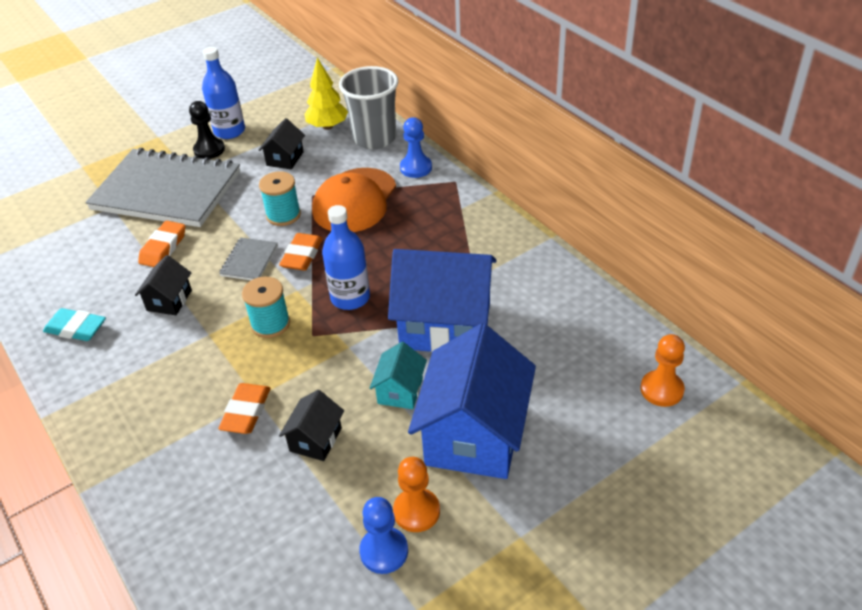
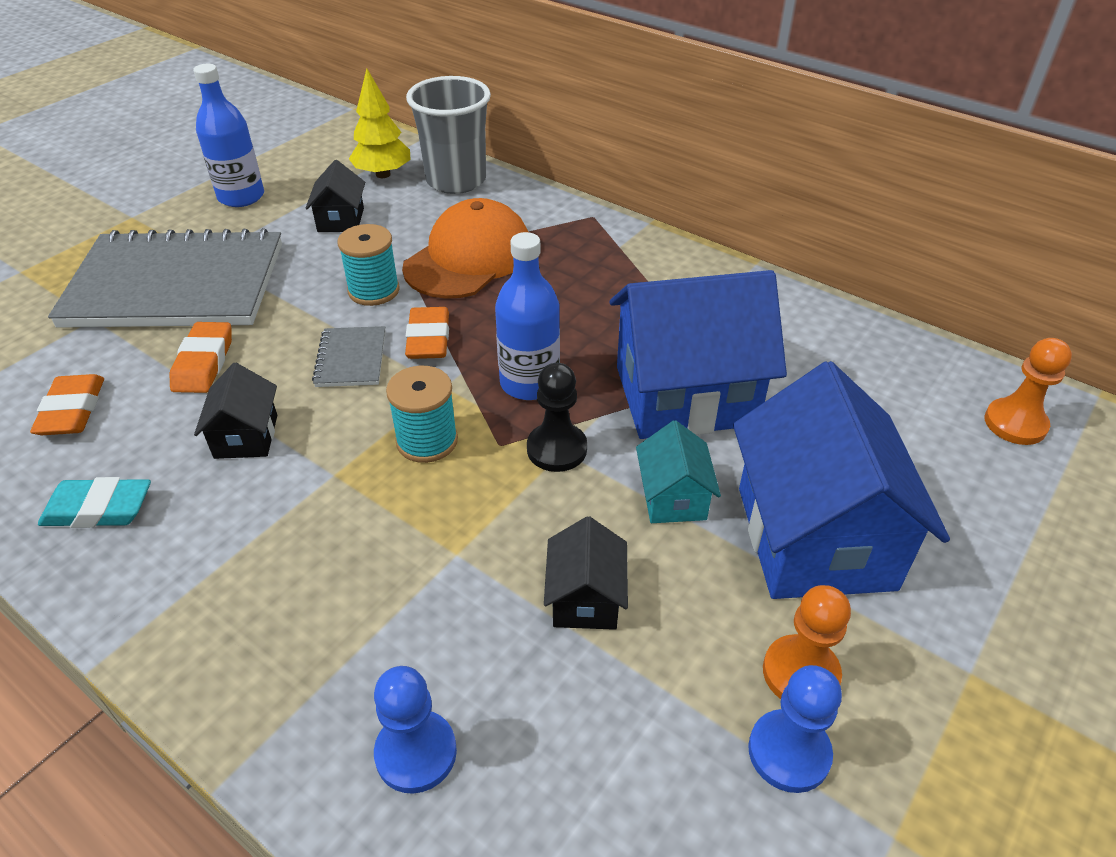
camera: 20 degrees left, 0 degrees up
(209, 150) = (220, 223): black pawn -> black pawn (557, 449)
(246, 412) = (452, 580): orange eraser -> orange eraser (72, 411)
(355, 201) = (469, 258): orange cap -> orange cap turned 150 degrees counterclockwise
(416, 168) = (531, 207): blue pawn -> blue pawn (416, 753)

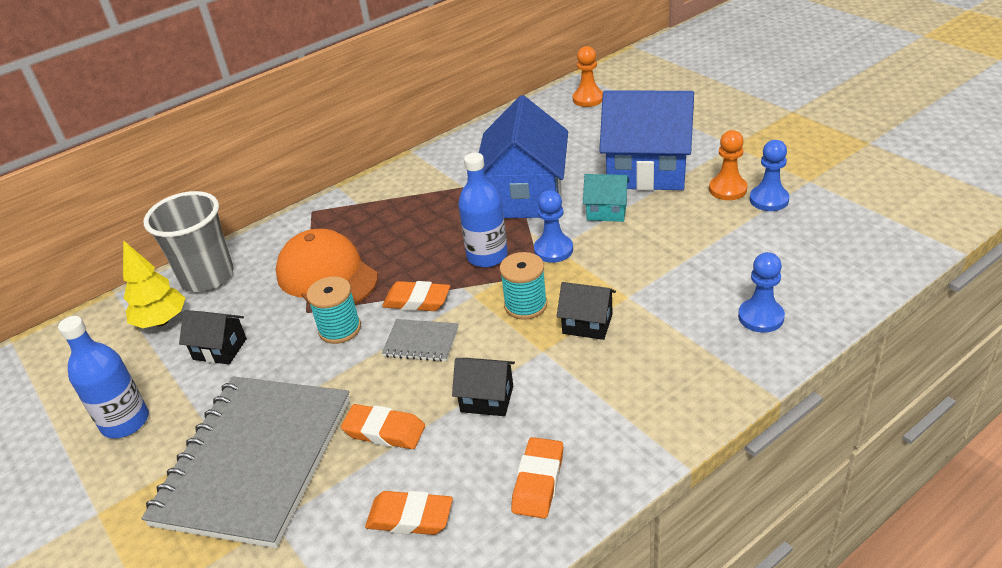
camera: 70 degrees left, 5 degrees down
(98, 509) = (538, 481): turquoise eraser -> orange eraser
(557, 449) = (553, 250): black pawn -> blue pawn
(585, 598) = (671, 250): black house -> black house (587, 324)

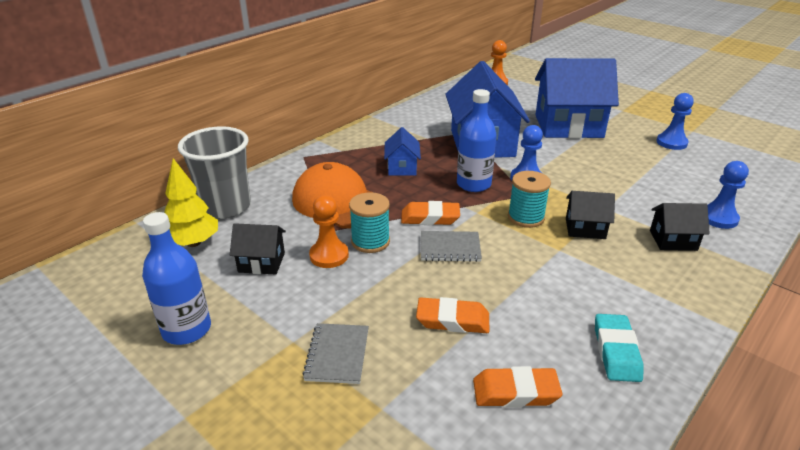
camera: 15 degrees left, 5 degrees down
(255, 461) = (337, 355): grey notebook -> grey notebook, size x0.40
(415, 230) = (402, 167): none -> blue house
(487, 399) = (532, 288): black house -> black house (673, 240)
(538, 481) = (616, 351): orange eraser -> turquoise eraser
(606, 211) = (553, 152): turquoise house -> none
(727, 189) = (637, 137): orange pawn -> orange pawn (329, 255)

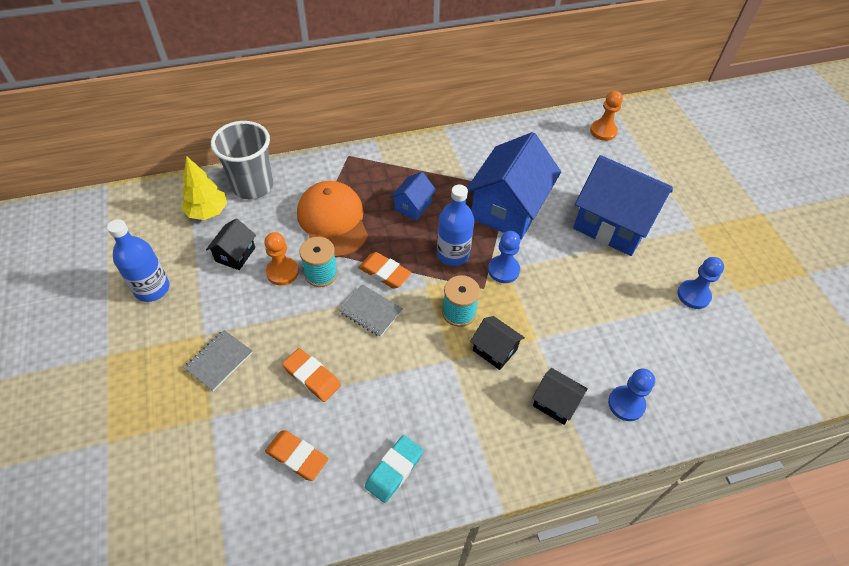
camera: 30 degrees right, 20 degrees up
(261, 262) = (235, 254): black house -> black house turned 75 degrees clockwise

